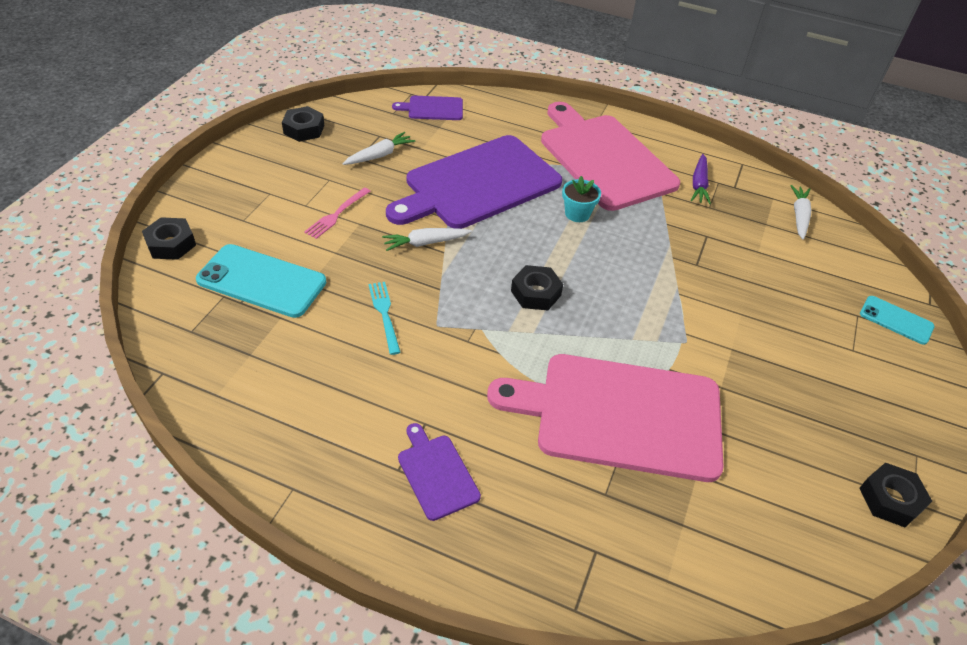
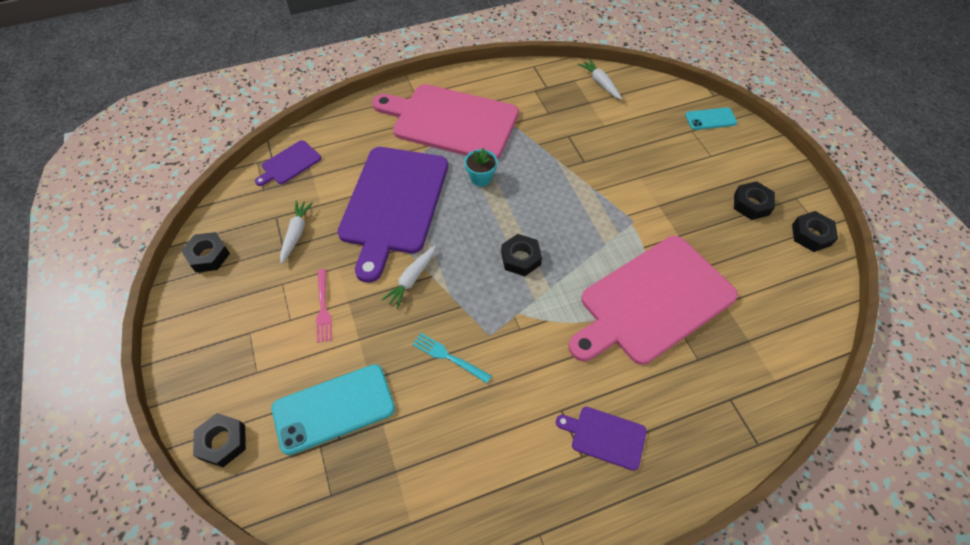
camera: 40 degrees left, 10 degrees up
(699, 184) = (526, 100): purple carrot -> none
(847, 421) = (751, 204): none -> black nut

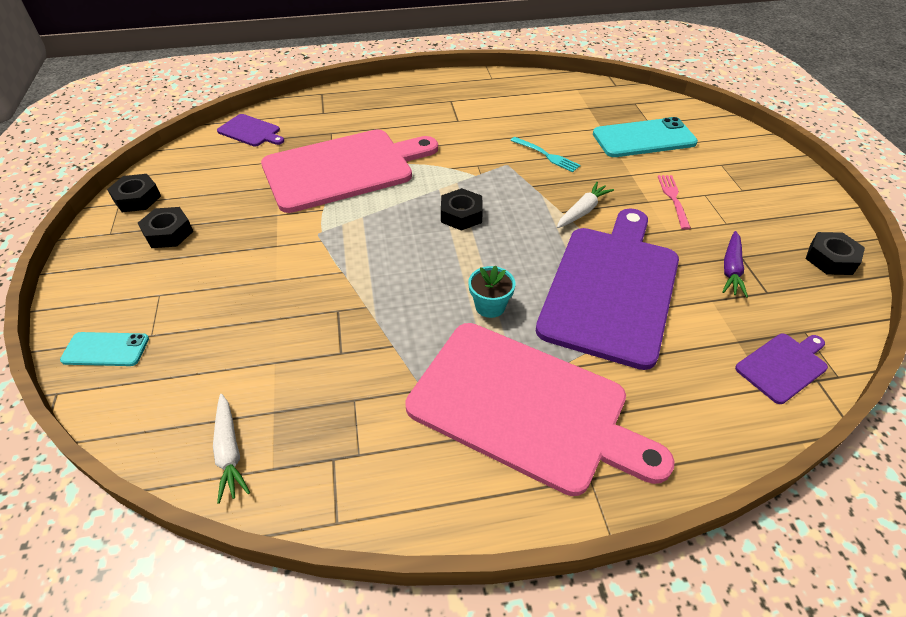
camera: 170 degrees left, 10 degrees down
(222, 442) = (729, 131): black nut -> none
(296, 233) = (731, 269): white carrot -> purple carrot
(605, 437) = (430, 106): purple cutting board -> purple cutting board (251, 131)

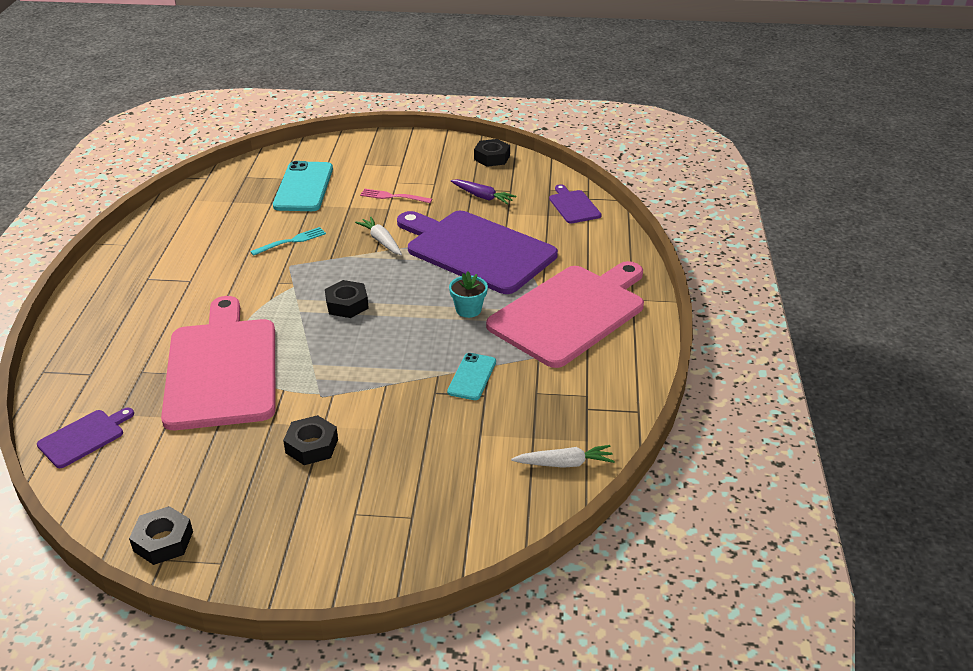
camera: 75 degrees left, 10 degrees down
(106, 349) = (417, 550): turquoise phone -> turquoise phone (472, 377)
(168, 233) = (253, 509): black nut -> black nut (312, 446)

